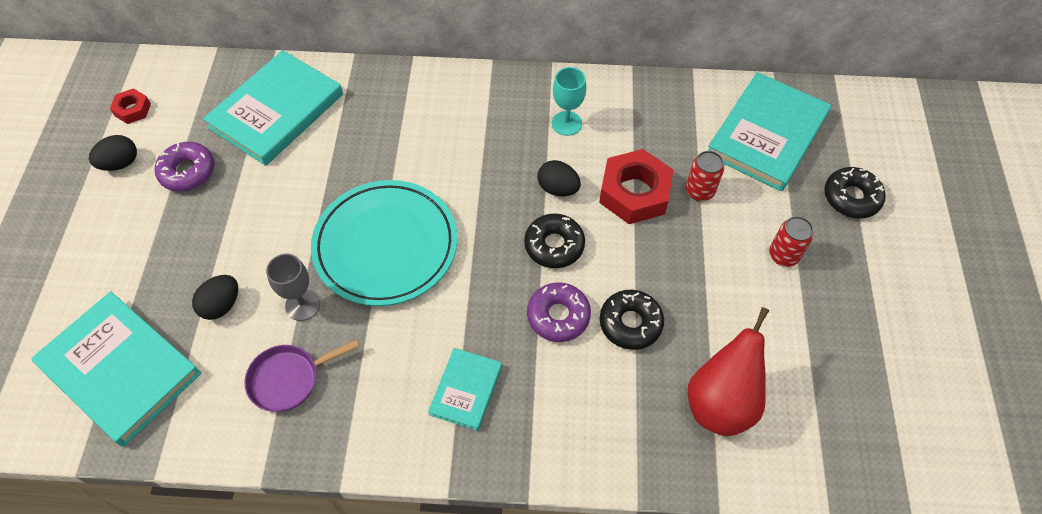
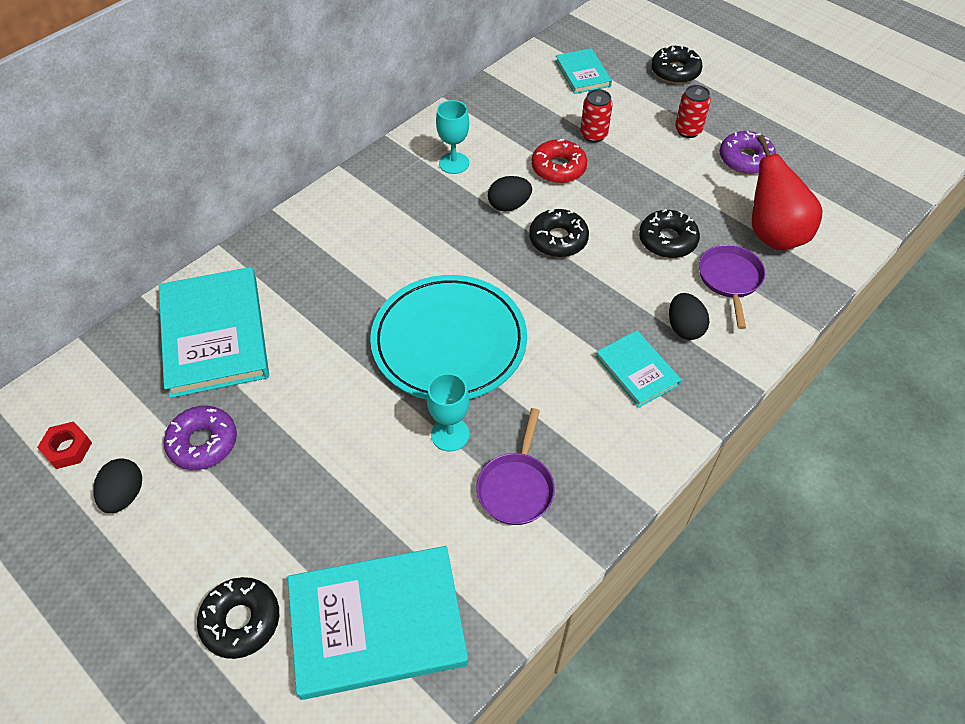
camera: 50 degrees left, 5 degrees down
(74, 292) = (241, 621): none -> black donut
(221, 305) = (388, 497): black egg -> black egg (684, 328)
(302, 305) = (450, 434): grey goblet -> turquoise goblet
(558, 316) = (623, 276): purple donut -> purple donut (745, 159)
(630, 399) = (730, 280): none -> purple pan
(634, 193) = (558, 168): red nut -> red donut
(767, 134) = (582, 73): turquoise book -> turquoise book, size x0.53

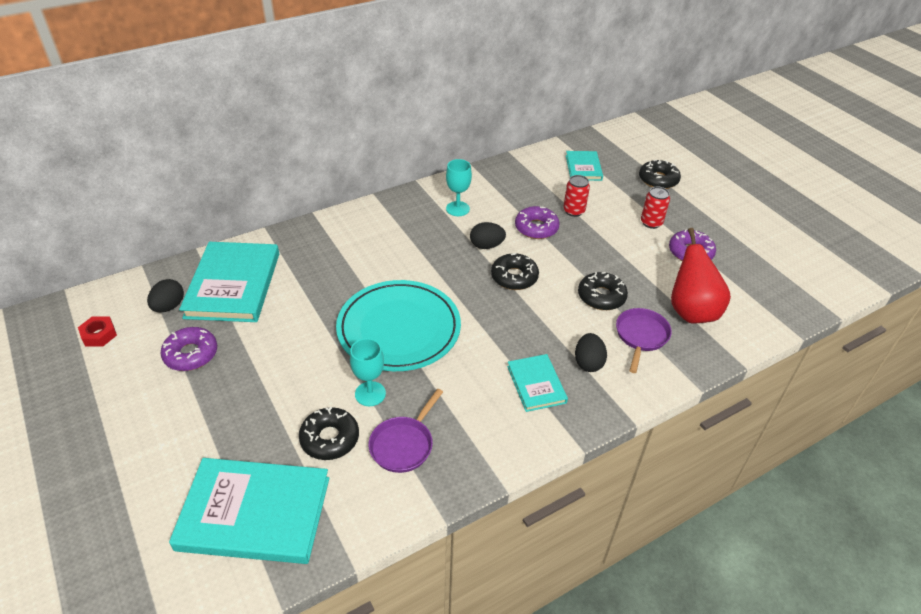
camera: 15 degrees right, 10 degrees down
(124, 495) = (121, 375): black egg -> black egg (169, 306)
(241, 621) = (158, 482): black donut -> black donut (330, 438)
(558, 168) = (536, 228): red donut -> purple donut

